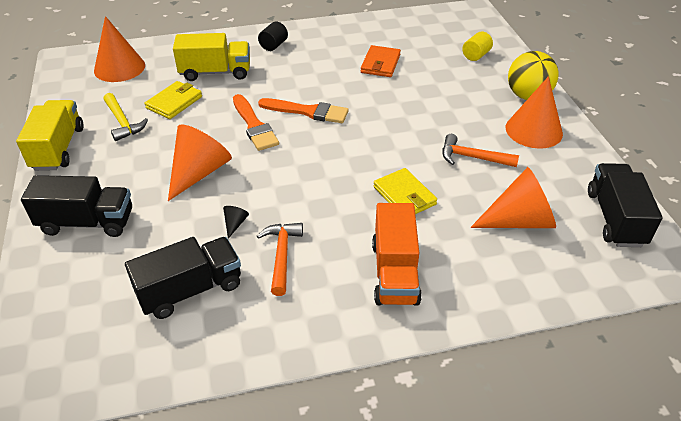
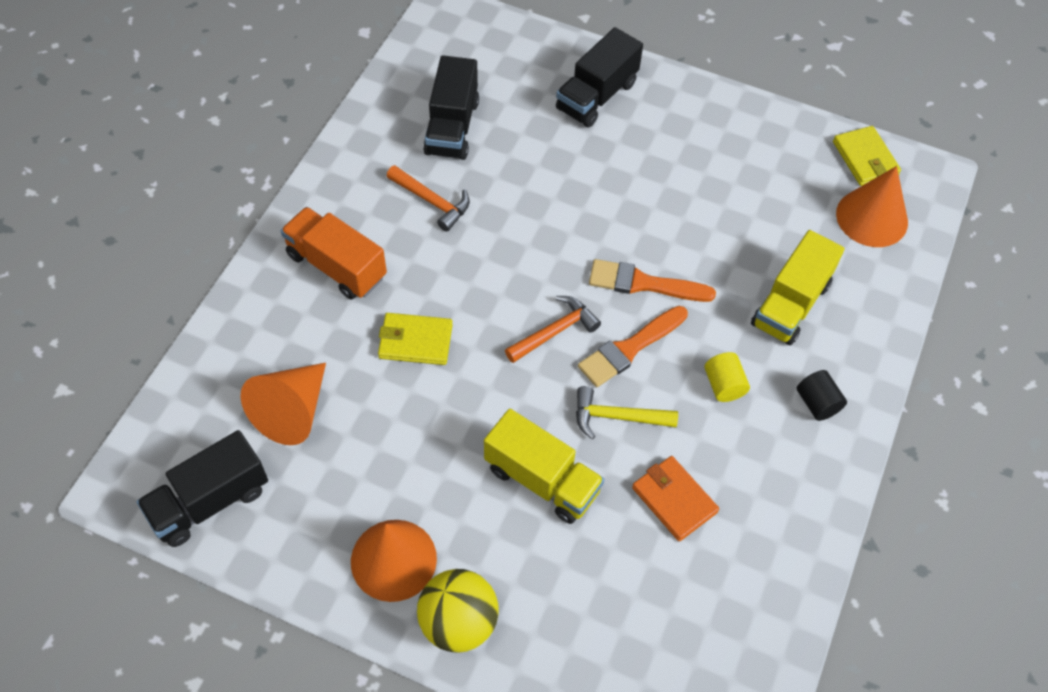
camera: 125 degrees right, 15 degrees up
(58, 148) = (733, 113): yellow truck -> yellow truck (542, 479)
(122, 122) = (743, 176): yellow hammer -> yellow hammer (617, 417)
(174, 102) = (750, 235): yellow wallet -> yellow wallet (865, 158)
(199, 172) = (600, 199): orange cone -> none
(235, 224) = (502, 190): black cone -> none
(472, 157) = (410, 450): orange hammer -> orange hammer (555, 332)
(476, 55) = (601, 645): yellow cylinder -> yellow cylinder (723, 385)
(615, 218) = (210, 501): black truck -> black truck turned 105 degrees clockwise

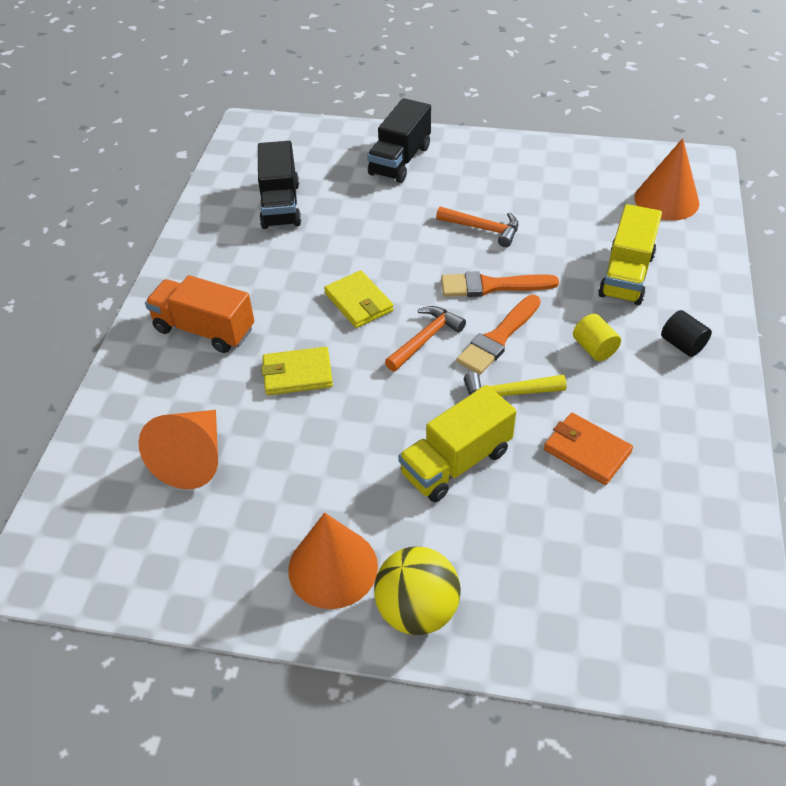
camera: 10 degrees left, 10 degrees down
(210, 501) = (128, 558): black truck -> none
(432, 202) = (279, 263): orange hammer -> orange hammer (483, 229)
(542, 479) = (456, 462): yellow truck -> yellow truck turned 120 degrees clockwise
(865, 158) = (642, 161): yellow wallet -> yellow wallet (359, 302)

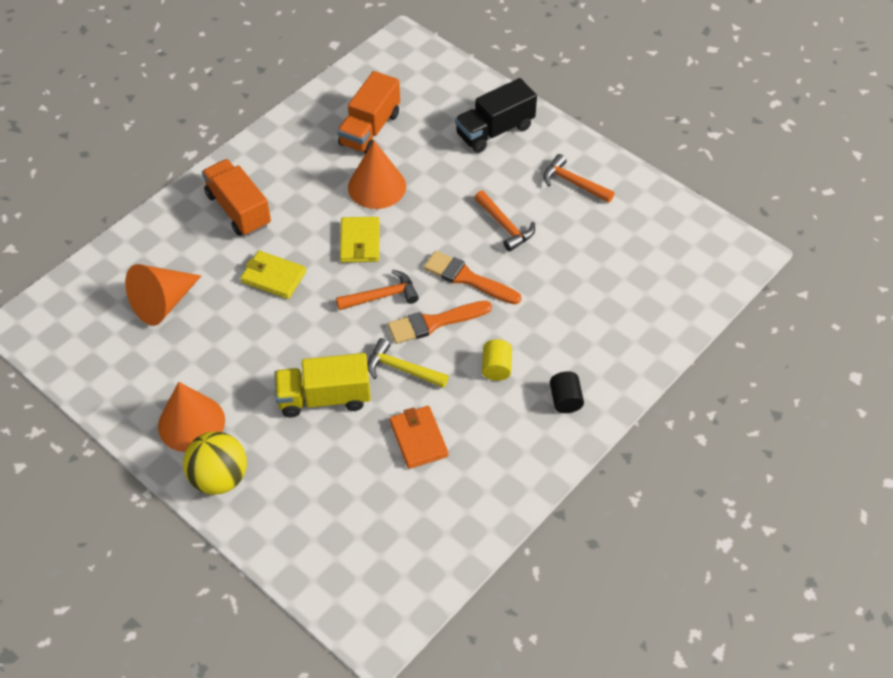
camera: 30 degrees right, 5 degrees up
(280, 205) = (370, 129): black truck -> orange truck
(508, 171) = (573, 183): none -> orange hammer
(626, 275) = (579, 322): yellow truck -> none
(666, 200) = (679, 273): orange cone -> orange cone (377, 186)

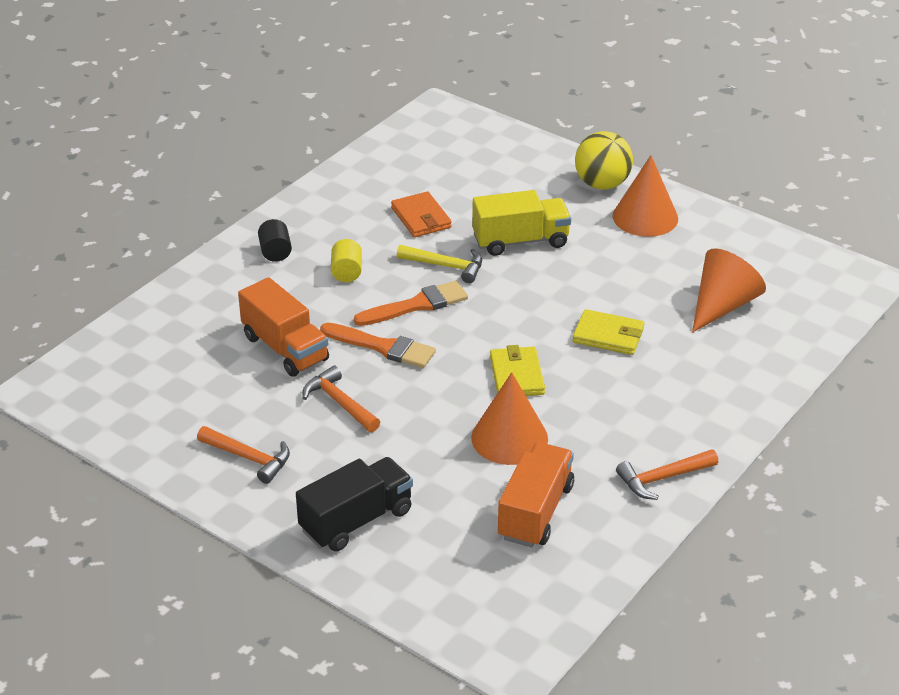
camera: 175 degrees right, 15 degrees down
(238, 210) = (678, 401): orange truck -> orange truck (285, 348)
(382, 296) = (479, 325): orange hammer -> orange hammer (662, 478)

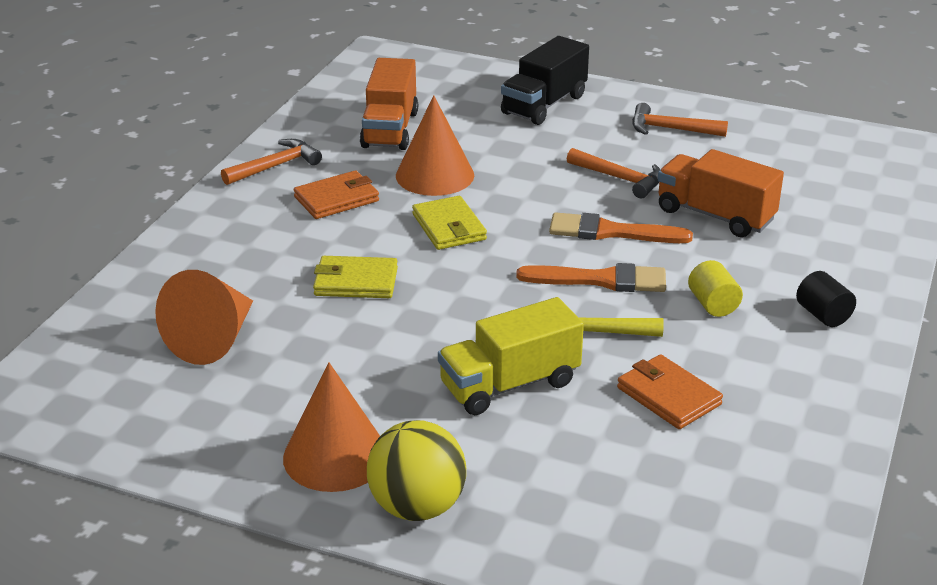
camera: 165 degrees right, 5 degrees down
(416, 305) = (601, 280): orange brush -> orange brush turned 135 degrees counterclockwise
(609, 425) = (337, 199): none -> orange wallet

